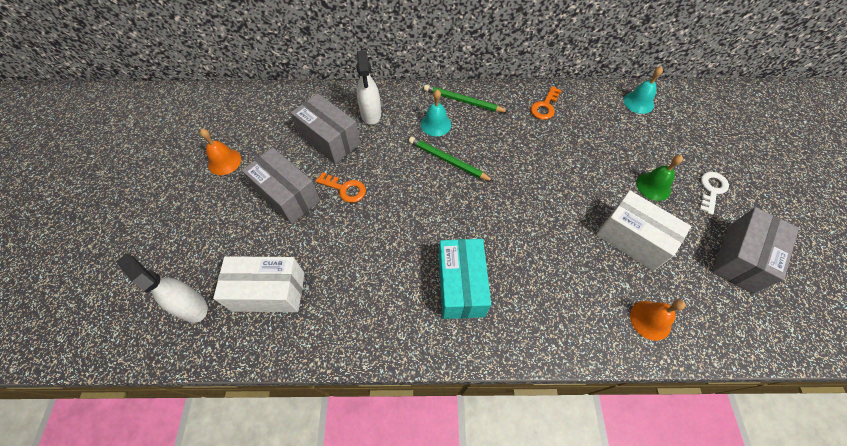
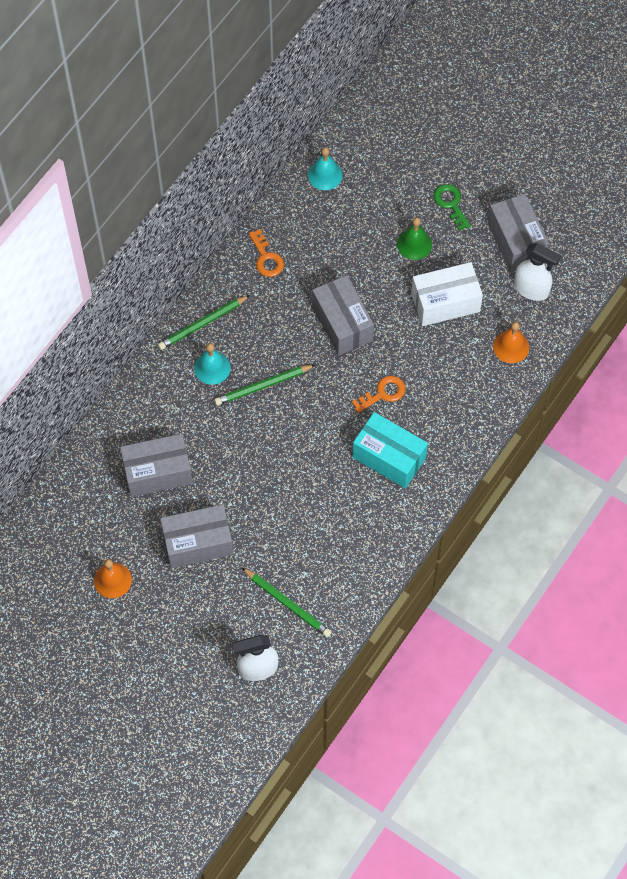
camera: 55 degrees left, 5 degrees up
(269, 291) = (287, 603): white box -> green pencil
(345, 189) = (227, 491): orange key -> orange key (383, 393)
(371, 114) = (153, 417): white spray bottle -> white spray bottle (531, 289)
(543, 179) = (342, 323): none -> grey box
(711, 190) = (451, 204): white key -> green key

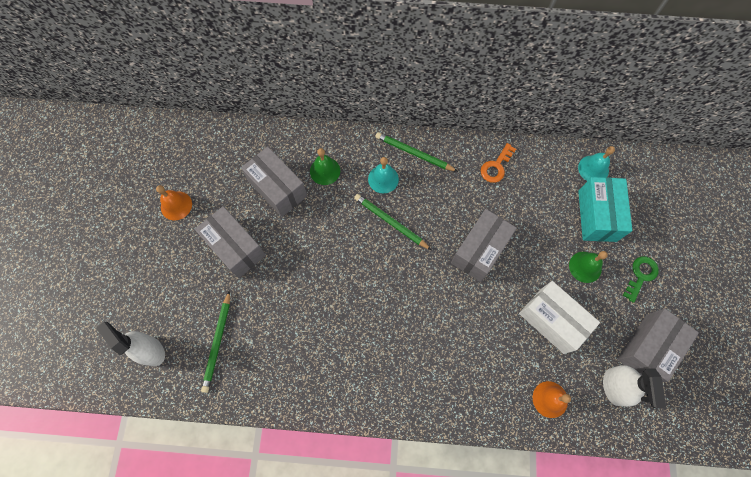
camera: 60 degrees right, 5 degrees up
(167, 418) = (325, 171): none -> green bell
(383, 393) = (440, 315): orange key -> none
(389, 457) = (387, 352): turquoise box -> turquoise box (597, 216)

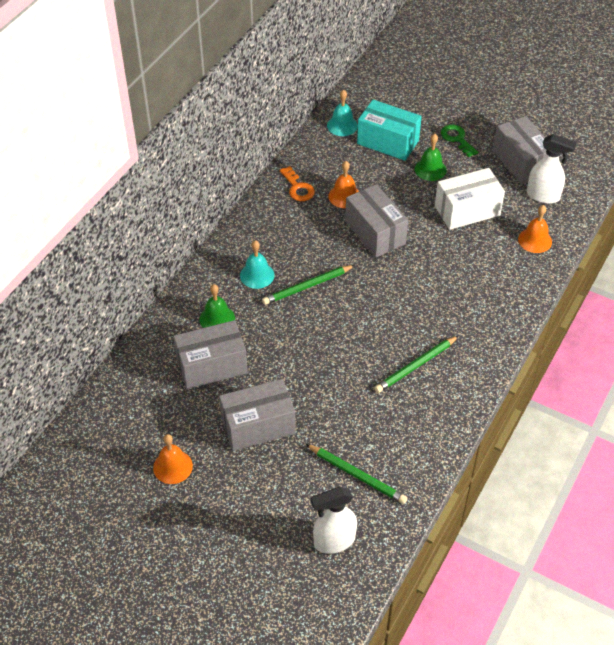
camera: 65 degrees left, 20 degrees down
(414, 153) = (244, 241): green pencil -> green pencil (416, 366)
(508, 207) = (344, 196): none -> orange bell

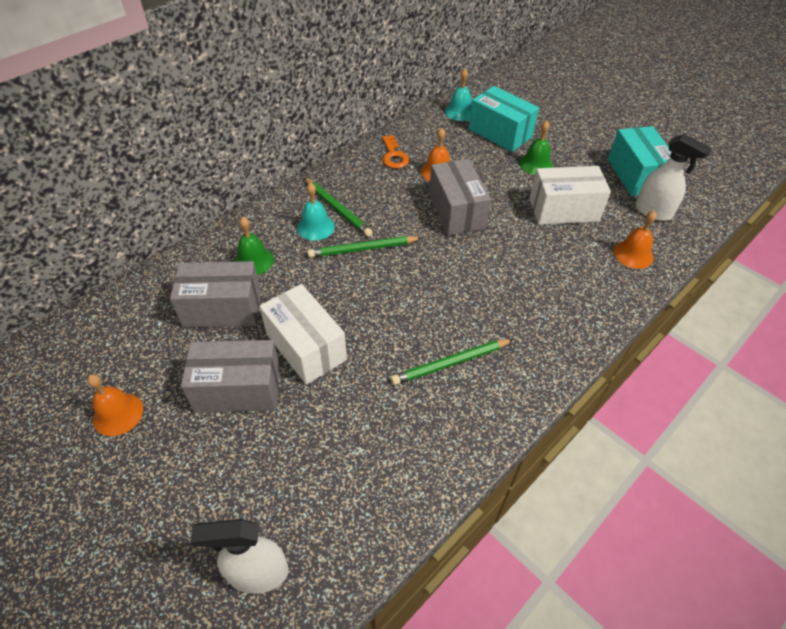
camera: 15 degrees right, 0 degrees up
(296, 381) = (306, 347): none -> white box
(357, 475) = (326, 485): green pencil -> green pencil (337, 209)
(457, 139) = (572, 143): green key -> none
(521, 162) = (636, 175): grey box -> turquoise box

